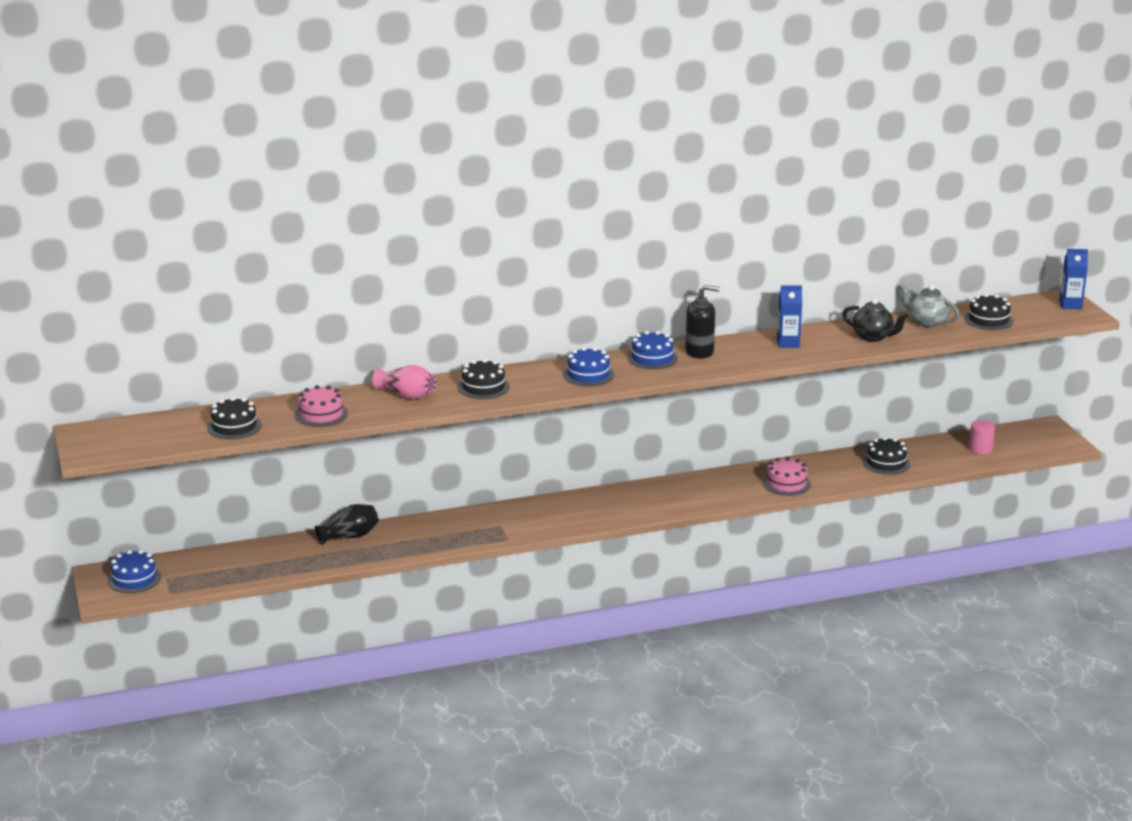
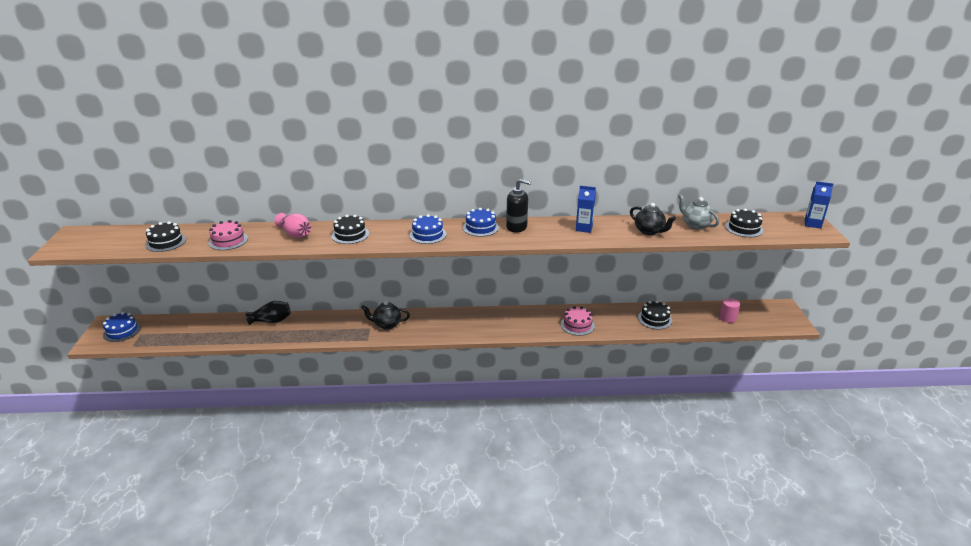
camera: 15 degrees right, 5 degrees up
(522, 518) = (387, 325): none -> black teapot

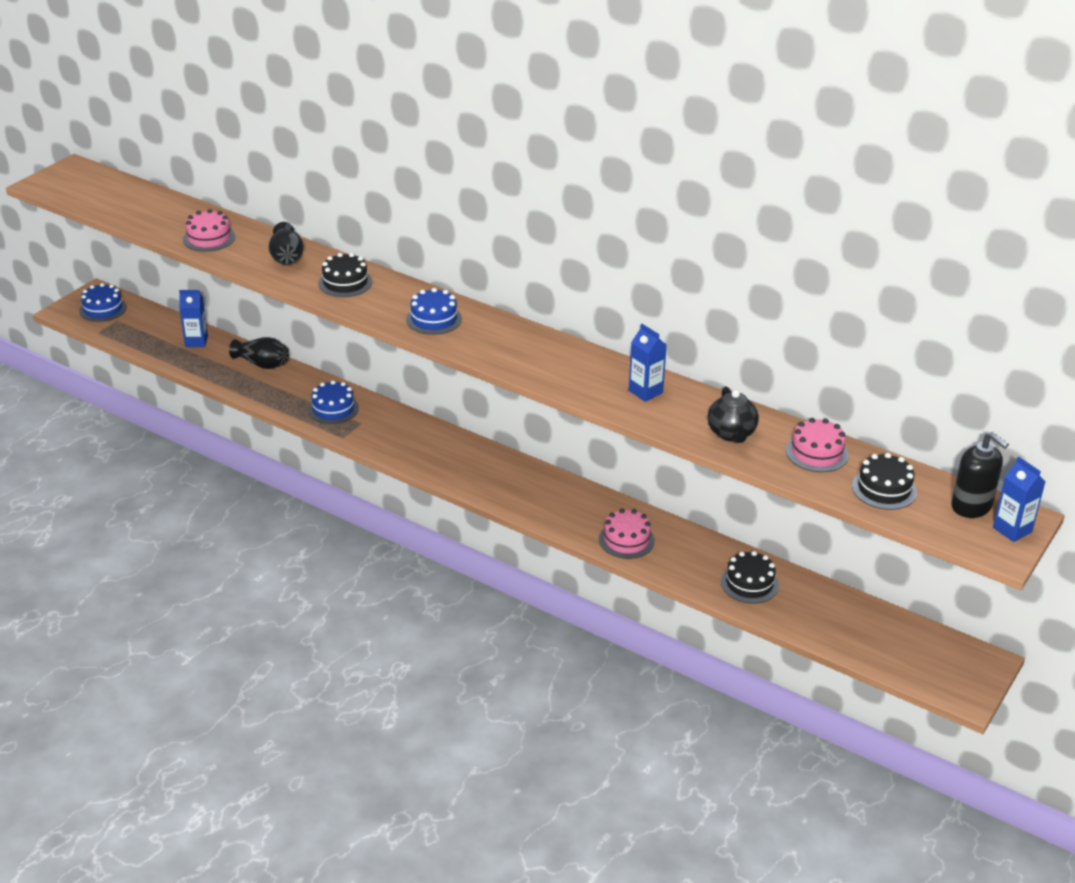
camera: 35 degrees right, 5 degrees up
(166, 242) = (147, 215): black cake -> none
(212, 325) = (196, 341): none -> blue carton
(295, 234) = (286, 257): pink vase -> black vase
(387, 325) = (385, 428): black teapot -> none
(480, 227) = (511, 335): blue cake -> blue cake (333, 409)
(516, 227) = (558, 353): black soap dispenser -> black soap dispenser (971, 506)
(695, 225) = (817, 453): grey teapot -> pink cake
(727, 318) = (866, 634): pink cylinder -> none

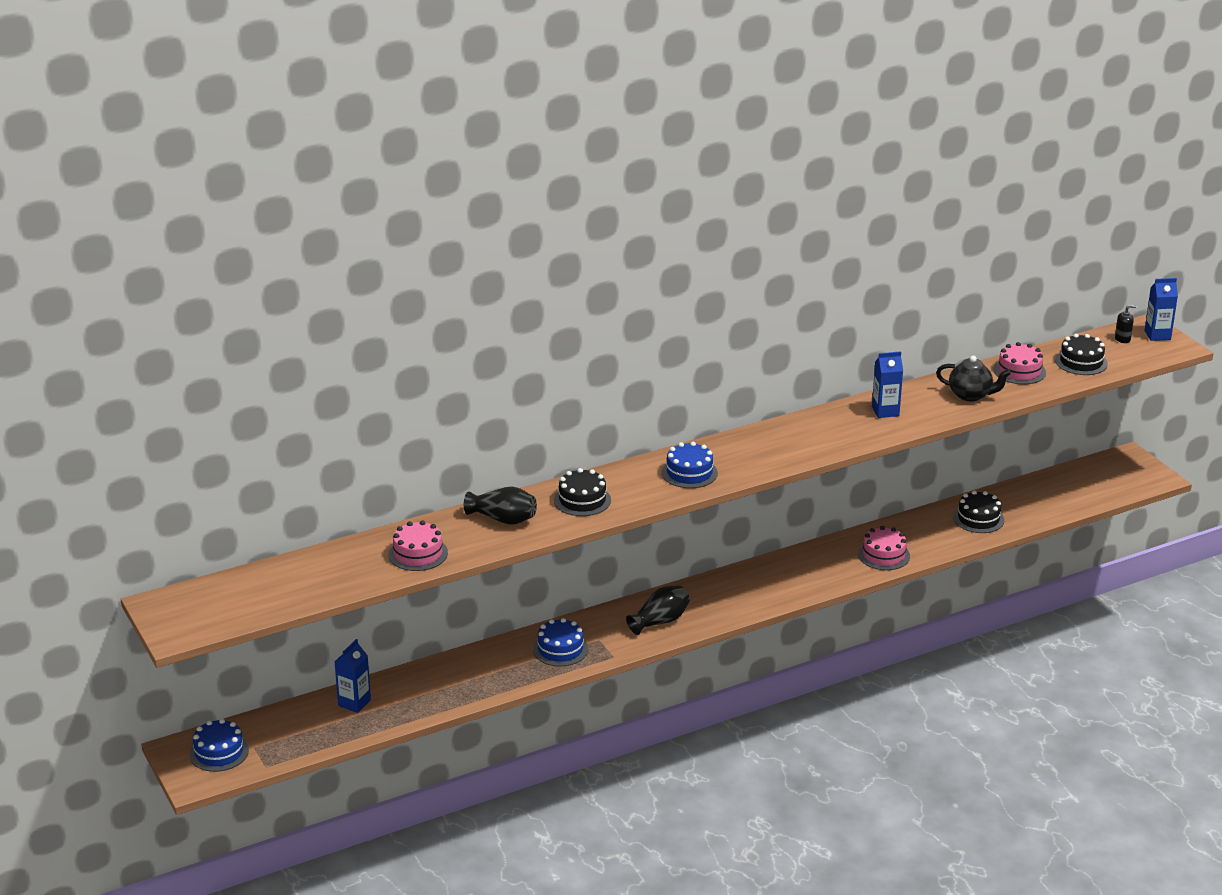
camera: 60 degrees left, 5 degrees down
(262, 364) = (440, 671): black vase -> black vase (660, 621)
(971, 506) = (1122, 339): black soap dispenser -> black soap dispenser, size x0.53

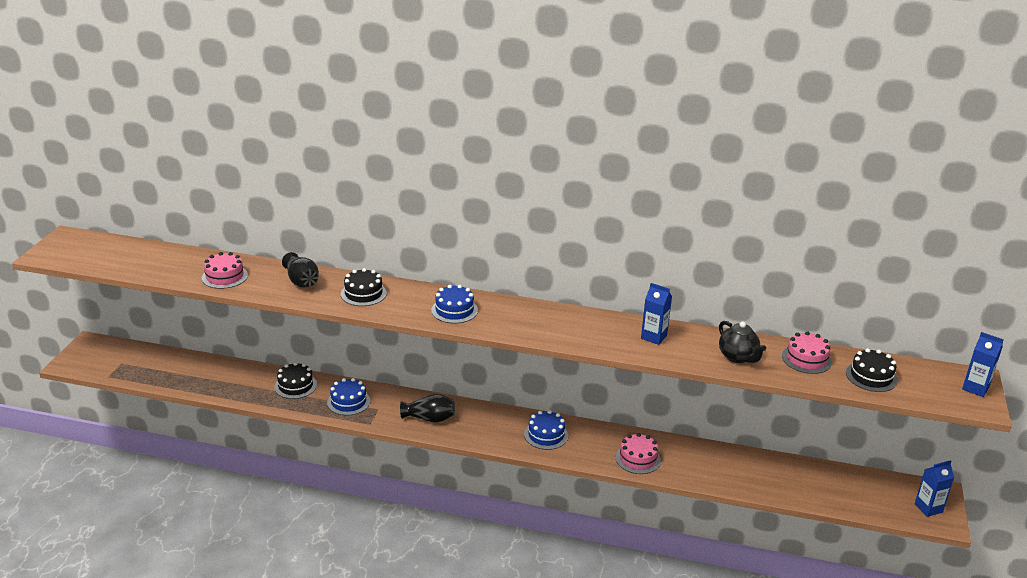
camera: 40 degrees right, 0 degrees up
(219, 752) = (103, 356): blue cake -> blue cake (546, 435)
(354, 703) = (201, 368): blue carton -> blue carton (928, 508)
(978, 519) = (746, 472): black cake -> black cake (295, 386)
(1122, 339) = (937, 377): black soap dispenser -> none

